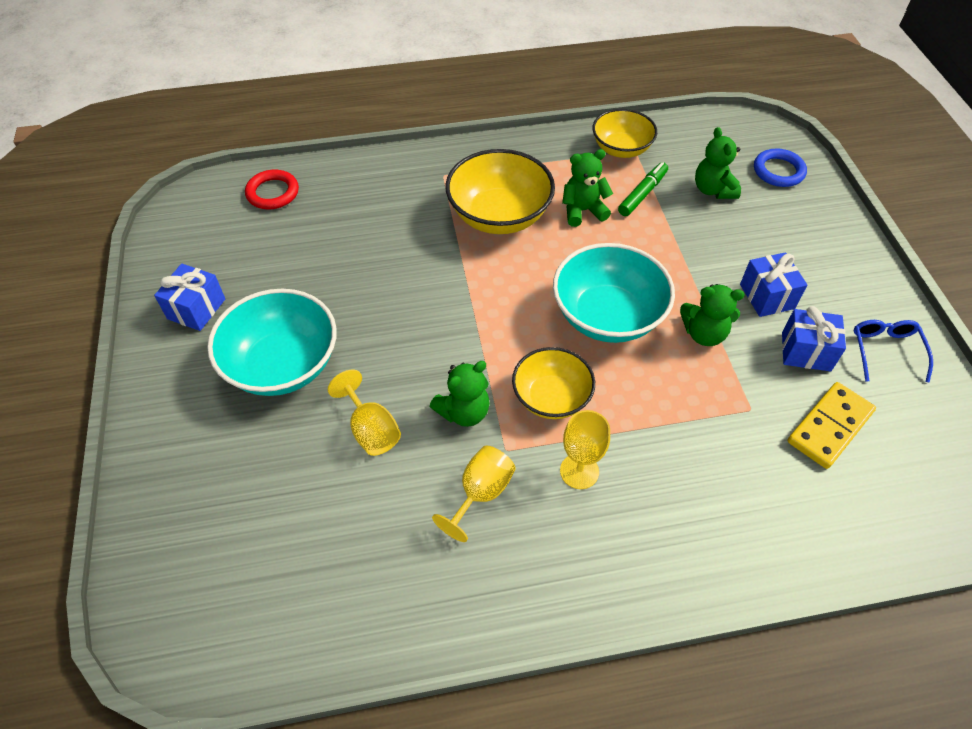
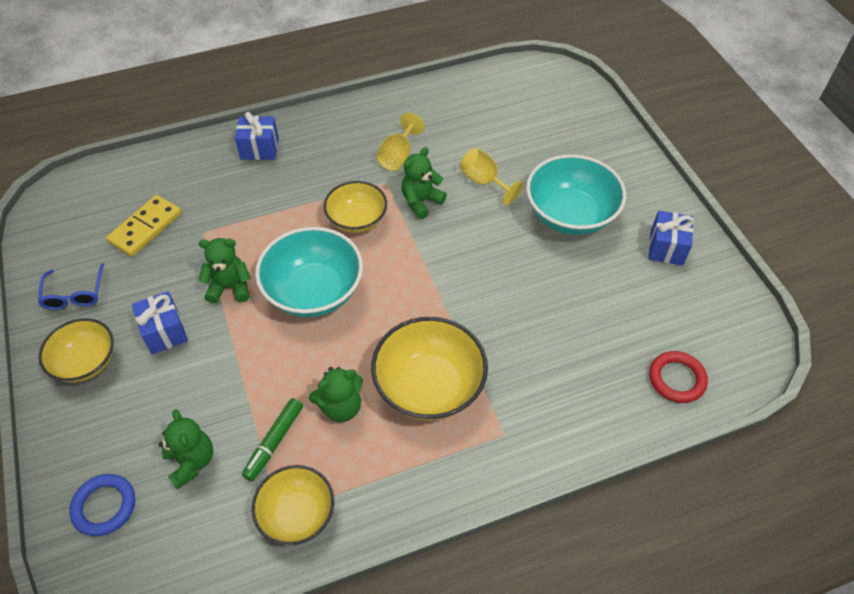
camera: 170 degrees right, 0 degrees up
(579, 471) = (333, 176): yellow goblet -> none
(806, 351) = (145, 284): blue gift -> blue gift (259, 148)
(840, 278) = (86, 362): none -> yellow bowl

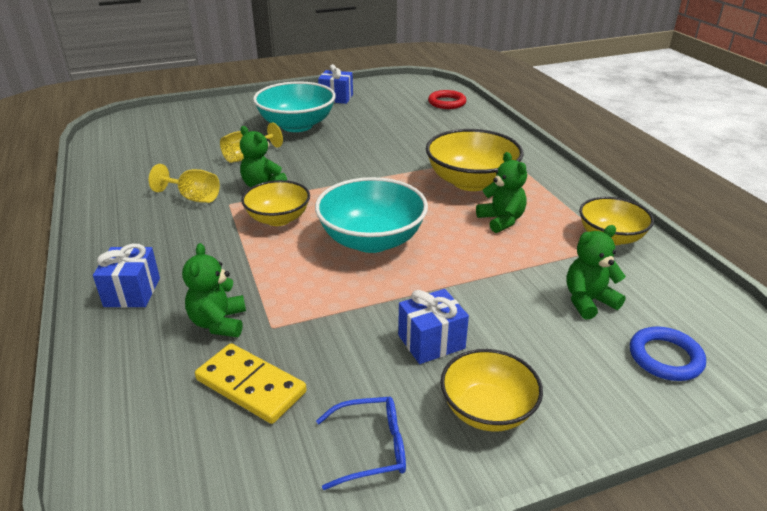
camera: 90 degrees left, 20 degrees down
(230, 287) = (364, 296): green teddy bear -> green teddy bear (219, 323)
(274, 442) = (548, 253): green marker -> none

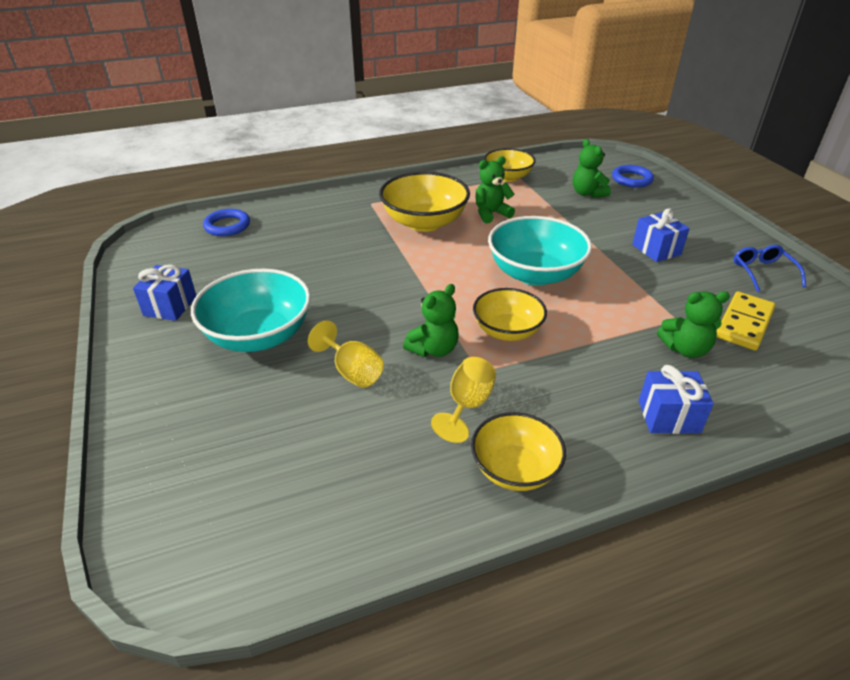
camera: 90 degrees left, 5 degrees up
(447, 103) = (227, 226): red ring -> blue ring
(487, 410) = (707, 234): yellow bowl -> yellow bowl (515, 469)

